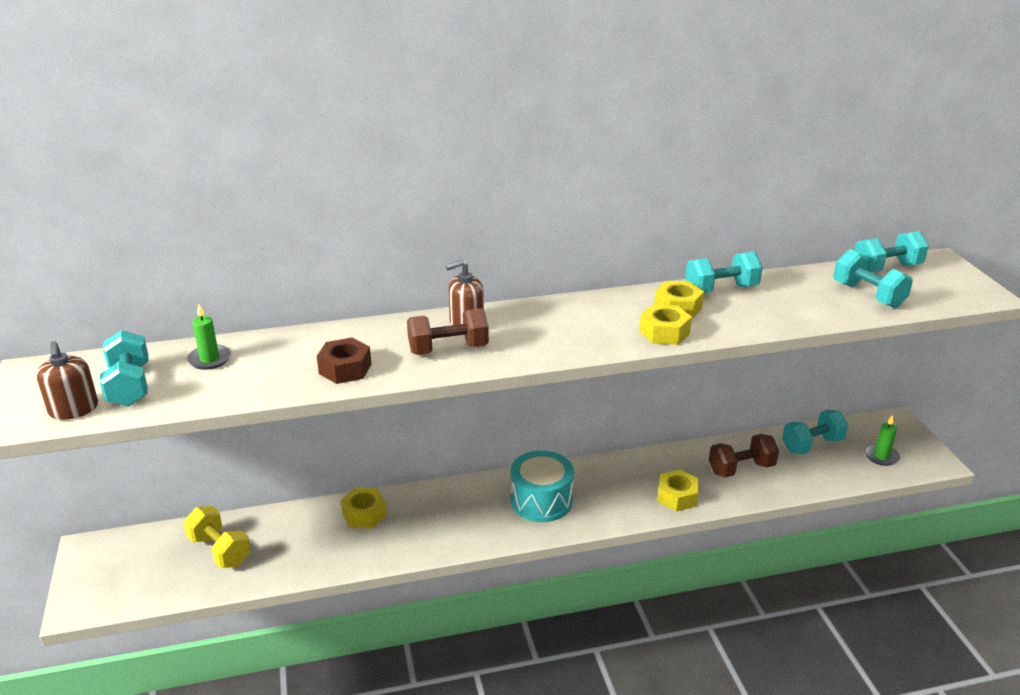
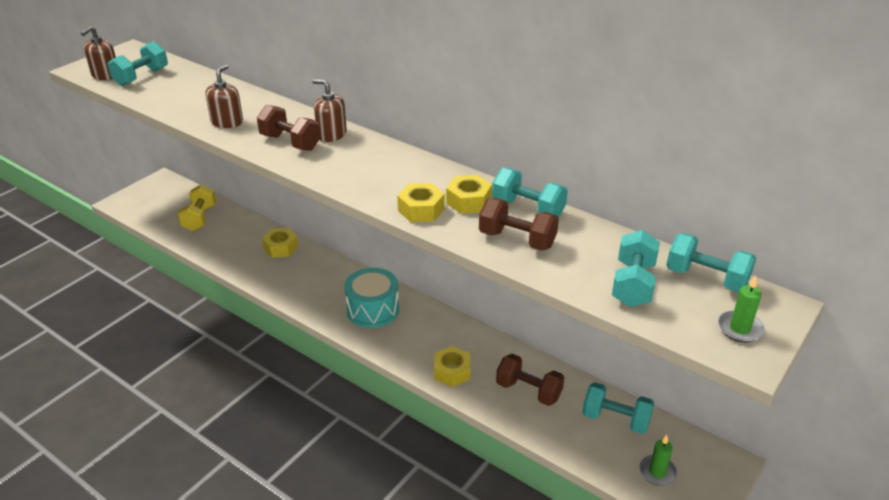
camera: 50 degrees right, 5 degrees up
(209, 359) = (191, 83): green candle -> green candle (739, 328)
(345, 369) = (227, 122): brown nut -> brown soap dispenser
(760, 311) = (517, 240): none -> brown dumbbell

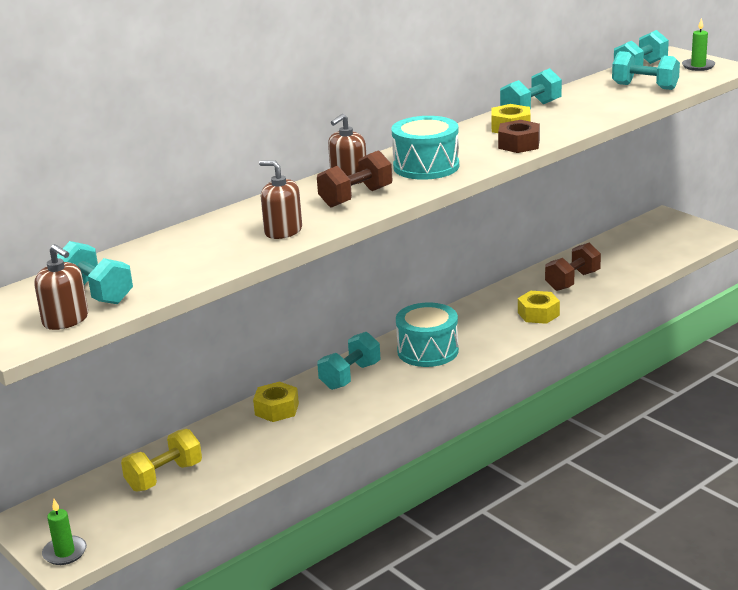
camera: 75 degrees left, 10 degrees down
(200, 218) = (164, 477): yellow dumbbell -> yellow dumbbell turned 60 degrees counterclockwise
(359, 166) = (426, 166): none -> turquoise drum
(421, 210) = (519, 144): yellow nut -> brown nut
(517, 240) = (577, 115): brown dumbbell -> none
(615, 419) = (614, 250): turquoise dumbbell -> turquoise dumbbell (350, 376)
(657, 472) = (672, 242): green candle -> green candle (65, 552)

